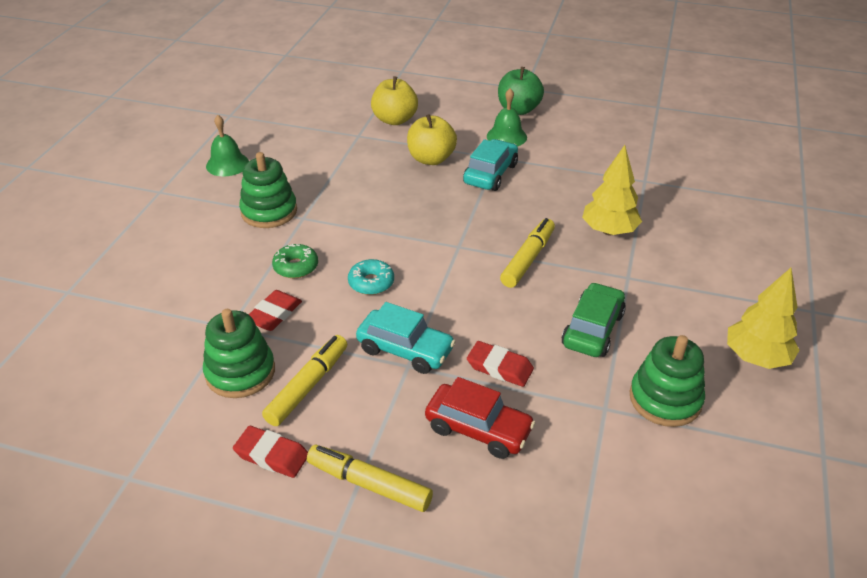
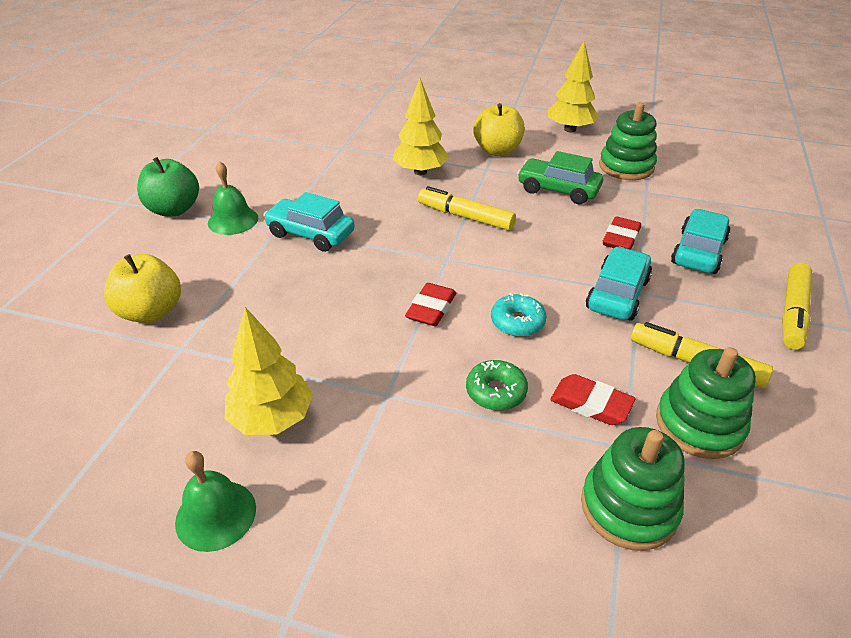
camera: 90 degrees left, 0 degrees up
(269, 211) = (368, 435): green stacking toy -> green stacking toy (629, 507)
(272, 455) = (800, 382): red eraser -> red eraser (431, 309)
(291, 175) = (272, 419): none -> yellow tree
(431, 159) = (266, 278): yellow apple -> yellow apple (497, 151)
(478, 429) = (698, 252): red car -> turquoise car

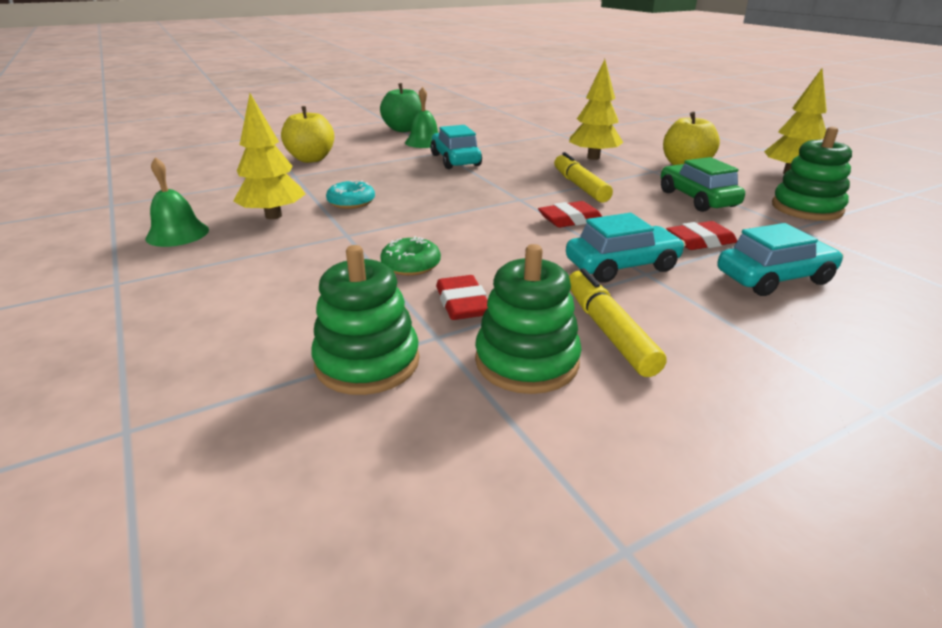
camera: 45 degrees right, 10 degrees down
(431, 309) = (456, 214): red eraser -> red eraser (570, 220)
(517, 322) = (502, 244): turquoise donut -> turquoise donut (351, 202)
(793, 313) = (808, 359): yellow marker -> none

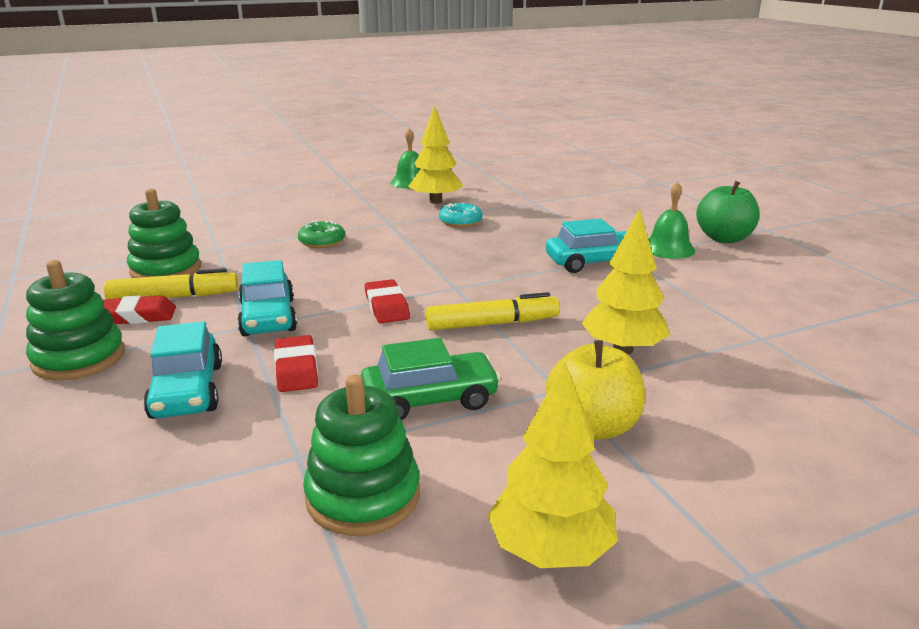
camera: 95 degrees right, 5 degrees down
(311, 159) = (585, 204): yellow apple -> none
(367, 362) = (206, 232): green stacking toy -> green stacking toy (79, 358)
(462, 303) = (251, 255): red eraser -> red eraser (137, 316)

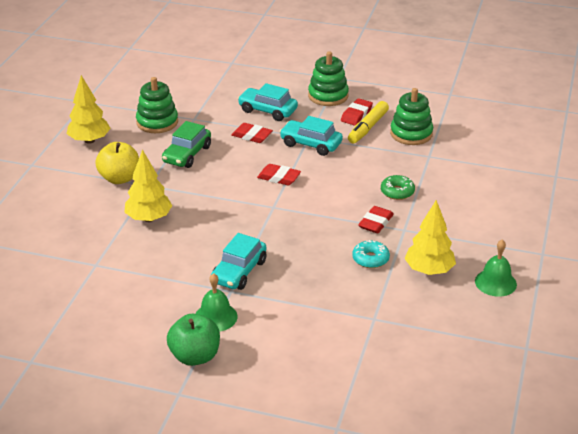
camera: 130 degrees right, 10 degrees up
(397, 235) = (375, 223): none -> red eraser
(492, 324) = (220, 197): yellow marker -> none

